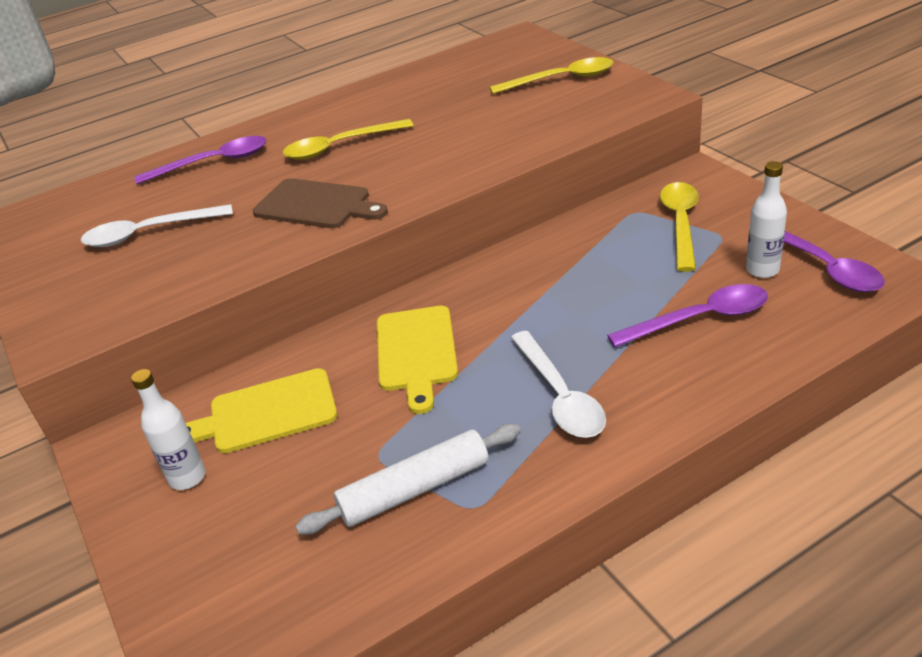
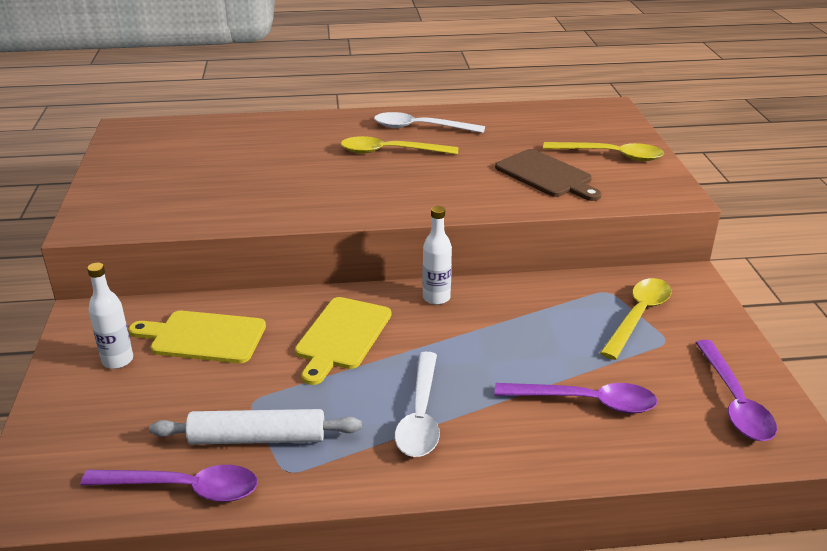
camera: 20 degrees right, 5 degrees down
(149, 233) = (206, 170): white spoon -> white spoon (420, 128)
(213, 163) = (292, 133): purple spoon -> purple spoon (184, 488)
(316, 205) = (335, 191): brown cutting board -> brown cutting board (546, 175)
(762, 270) = (676, 383): white bottle -> white bottle (436, 298)

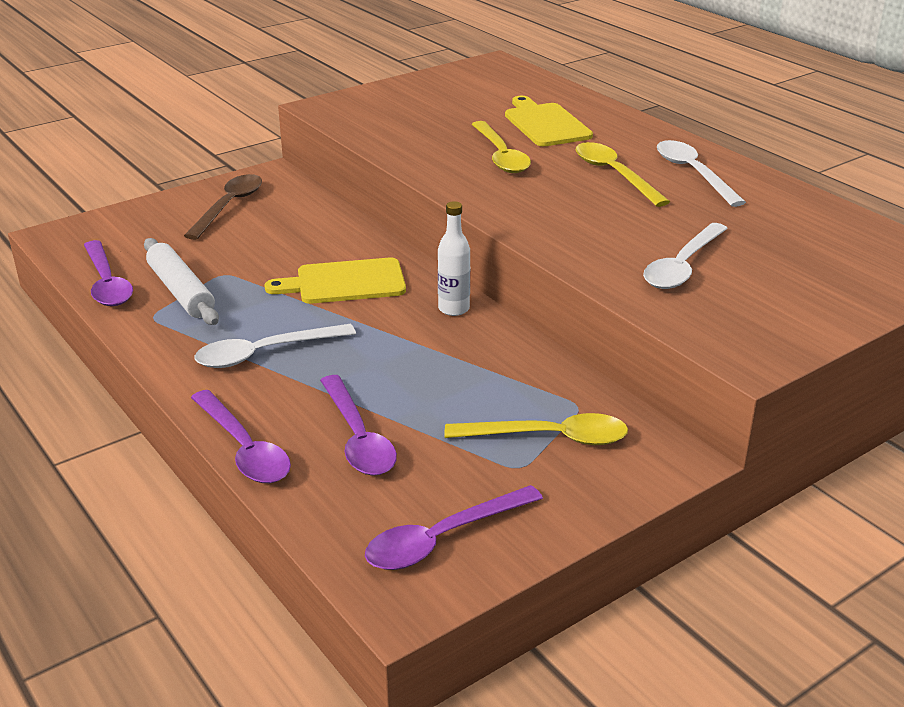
camera: 60 degrees right, 0 degrees up
(118, 360) = (229, 206): white bottle -> brown spoon
(203, 337) = (287, 226): yellow cutting board -> yellow cutting board (545, 124)
(546, 175) = (682, 266): brown cutting board -> white spoon
(564, 470) = (244, 449): none -> purple spoon
(611, 155) = (796, 294): yellow spoon -> yellow spoon (500, 156)

